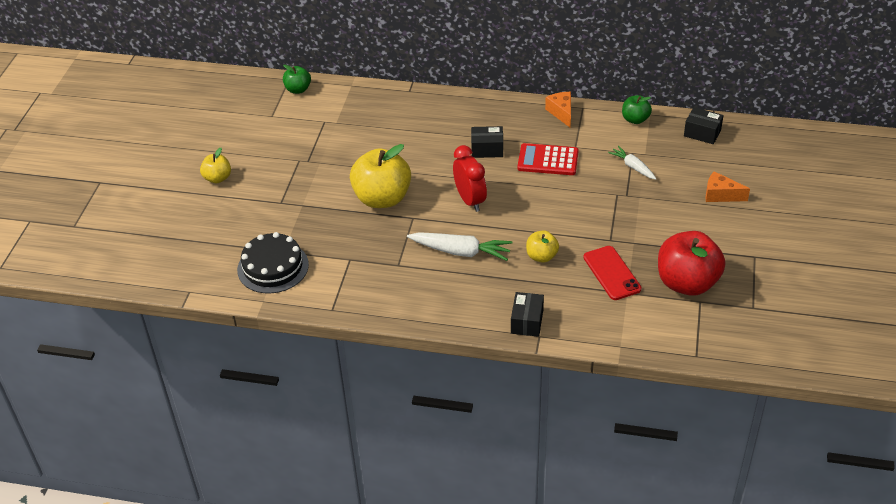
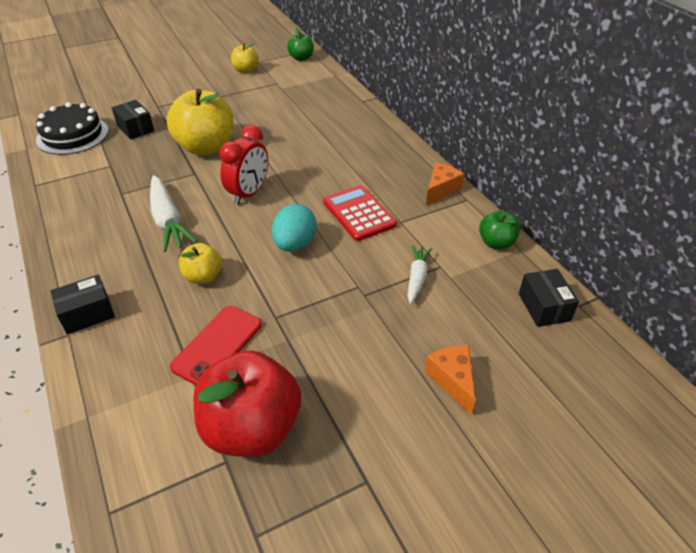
camera: 50 degrees right, 0 degrees up
(217, 178) = (162, 72): yellow apple -> yellow apple (245, 70)
(487, 149) = (333, 171): black box -> black box (135, 128)
(550, 203) = (294, 244): none -> turquoise egg

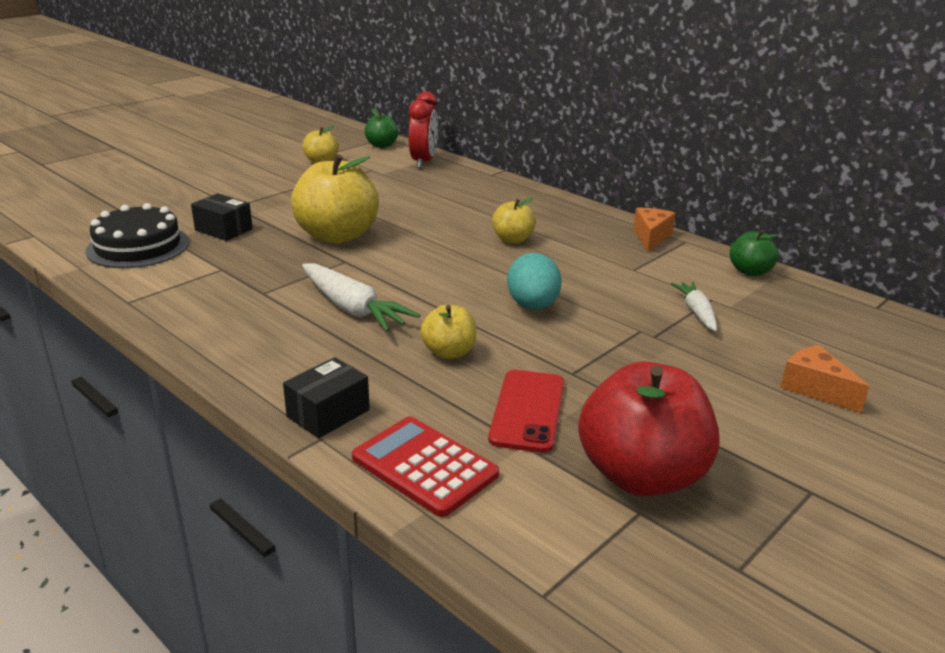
camera: 20 degrees left, 15 degrees down
(249, 193) = (433, 270): red clock -> red clock (423, 162)
(329, 173) = (512, 240): none -> yellow apple
(359, 213) = (581, 269): red calculator -> red calculator (424, 466)
(544, 307) = (846, 314): black box -> none

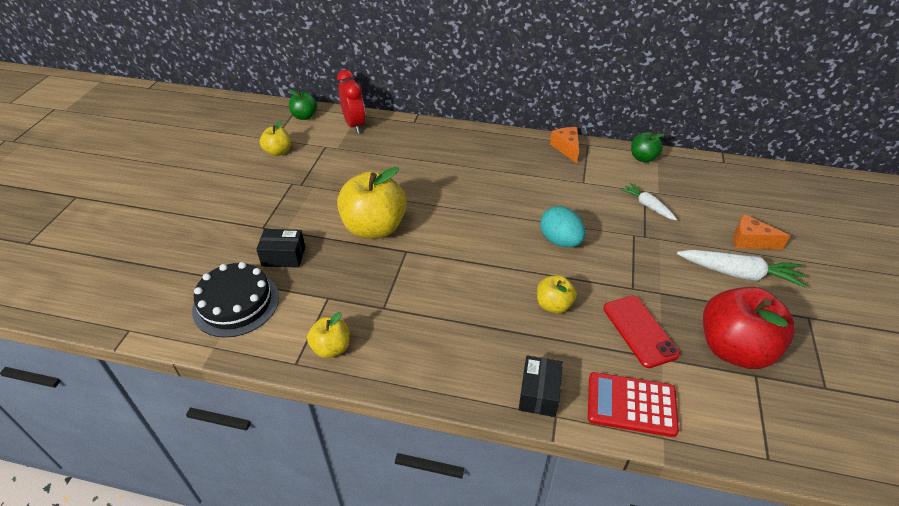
camera: 30 degrees left, 15 degrees up
(352, 309) = (458, 294): white carrot -> white carrot (739, 273)
(512, 240) = (491, 184): yellow apple -> yellow apple (331, 348)

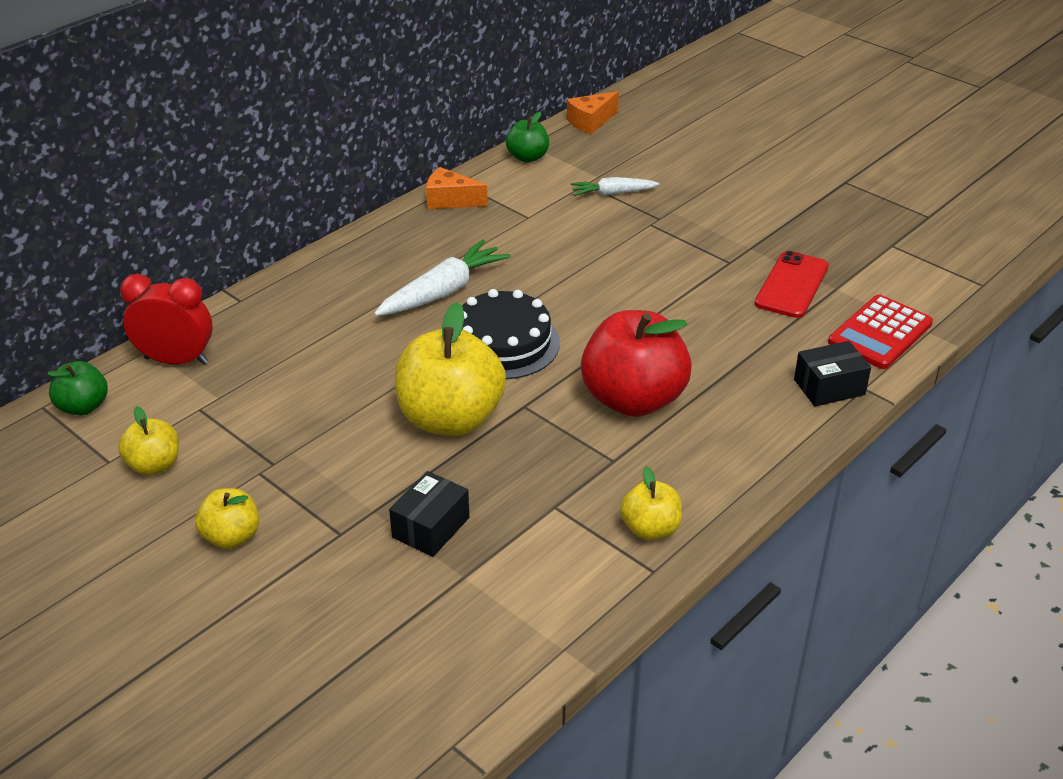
camera: 60 degrees left, 5 degrees down
(236, 303) = (491, 604): black cake -> black cake (503, 343)
(539, 393) = (829, 387): black box -> black box turned 60 degrees counterclockwise
(553, 305) = (713, 325): yellow apple -> yellow apple (231, 537)
(560, 241) = (615, 278): turquoise egg -> none
(639, 331) = (792, 285): red phone -> red phone turned 75 degrees counterclockwise
(734, 349) = (854, 241): red apple -> red apple (633, 399)
(739, 273) = (762, 189): white carrot -> white carrot (443, 292)
(750, 241) = (723, 160): orange cheese -> orange cheese (590, 122)

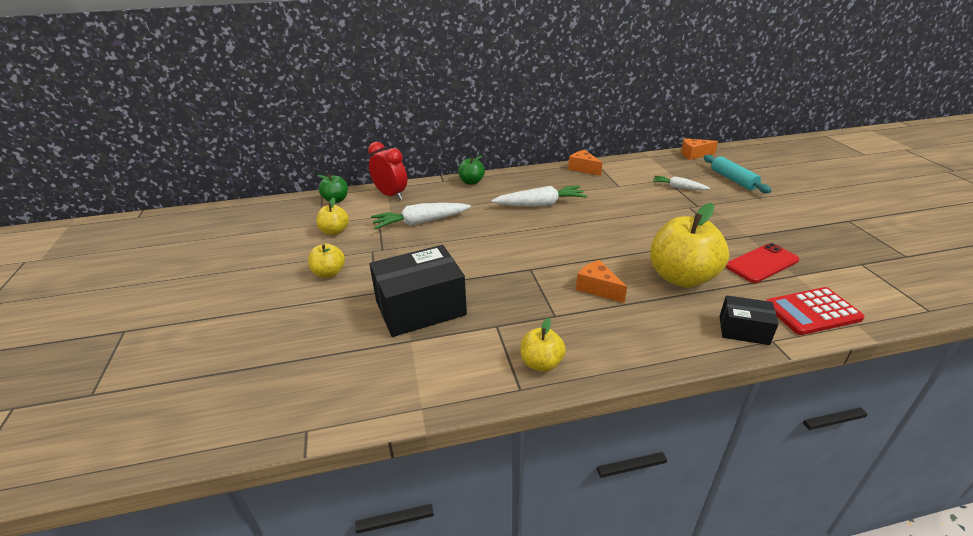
camera: 35 degrees right, 5 degrees down
(285, 393) = (420, 222): none -> white carrot
(431, 527) = (420, 308): black box -> black box, size x1.88
(450, 419) = (485, 261): yellow apple -> yellow apple (681, 277)
(503, 343) = (548, 236): black cake -> none
(527, 157) = (643, 161): green apple -> green apple (471, 182)
(633, 399) = (597, 288): red apple -> orange cheese
(673, 155) = (733, 180): none -> turquoise rolling pin

